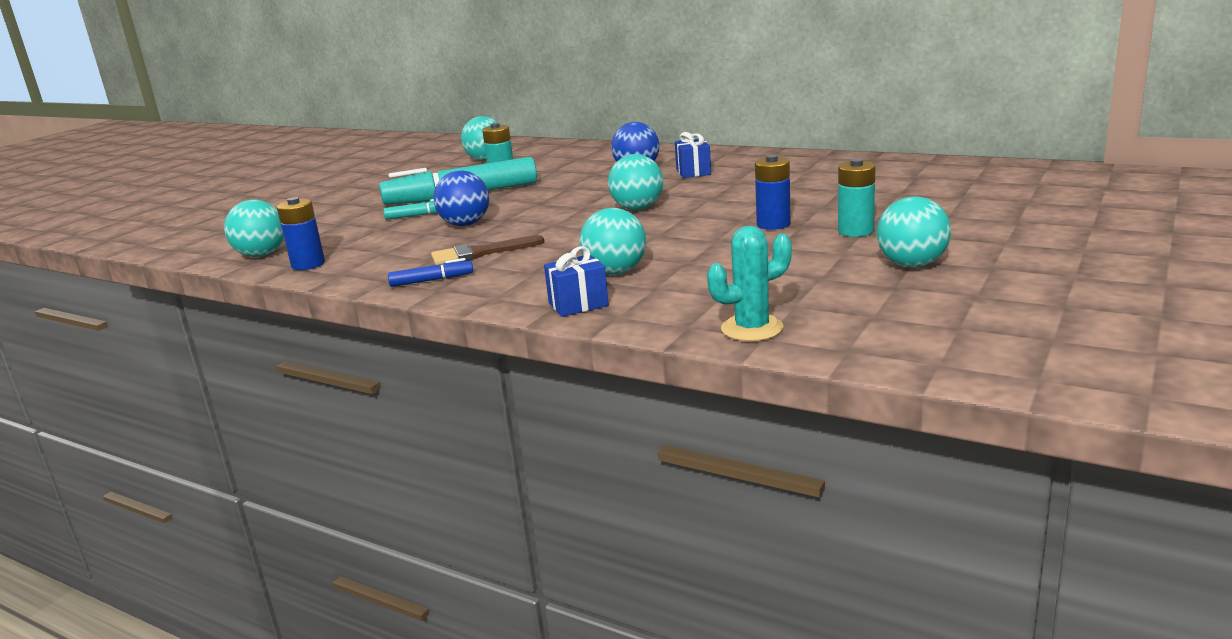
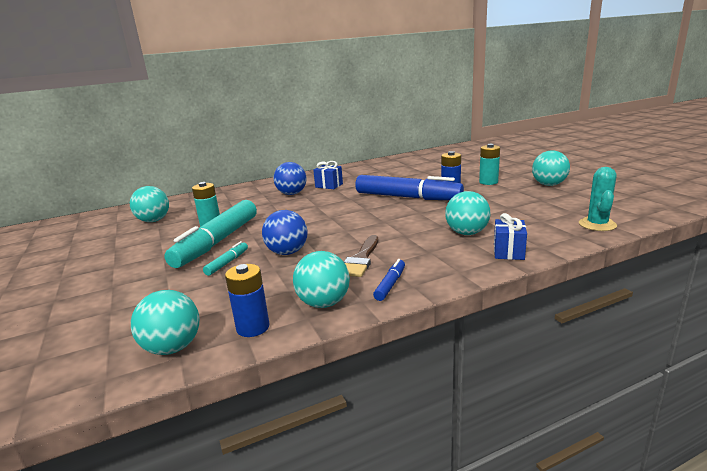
camera: 55 degrees left, 0 degrees up
(637, 208) = (364, 207): turquoise ball -> turquoise ball (324, 303)
(707, 214) = (407, 197): none -> blue marker

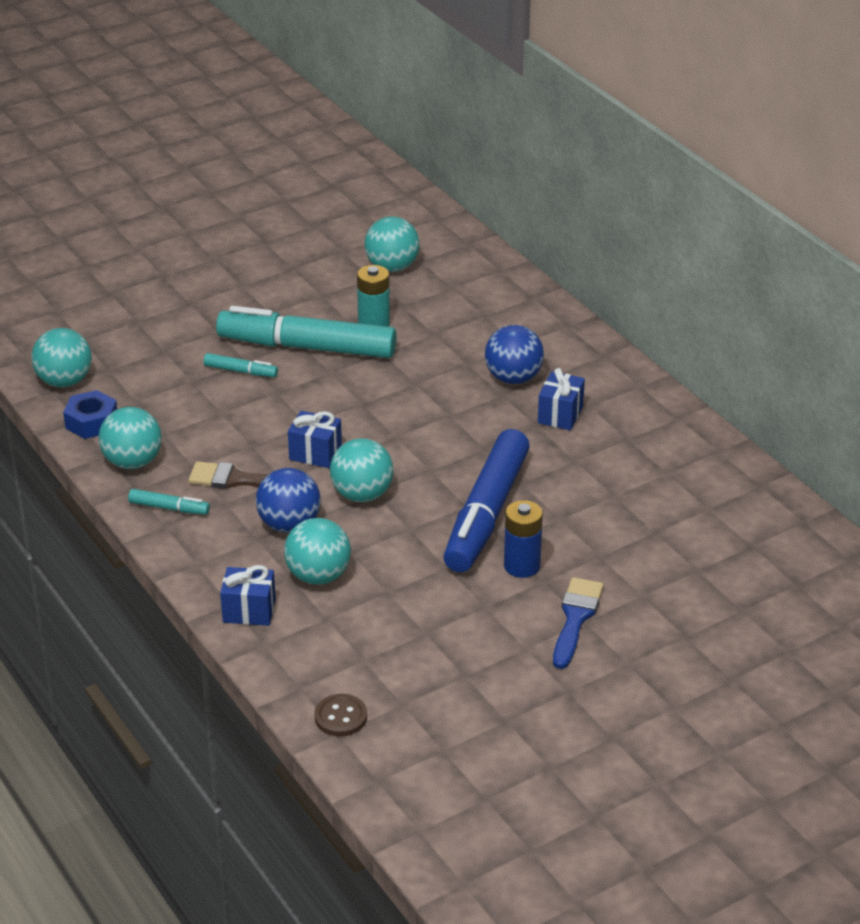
camera: 80 degrees right, 15 degrees up
(253, 327) = (92, 422): blue battery -> blue nut
(287, 252) = (266, 415): blue ball -> blue ball (289, 525)
(339, 237) = (315, 453): none -> blue gift
(390, 284) = (169, 508): blue marker -> turquoise marker
(488, 182) = (575, 618): turquoise battery -> blue brush
(549, 184) = (555, 698): turquoise ball -> turquoise ball (362, 494)
(597, 224) = (340, 717): turquoise cactus -> brown button

